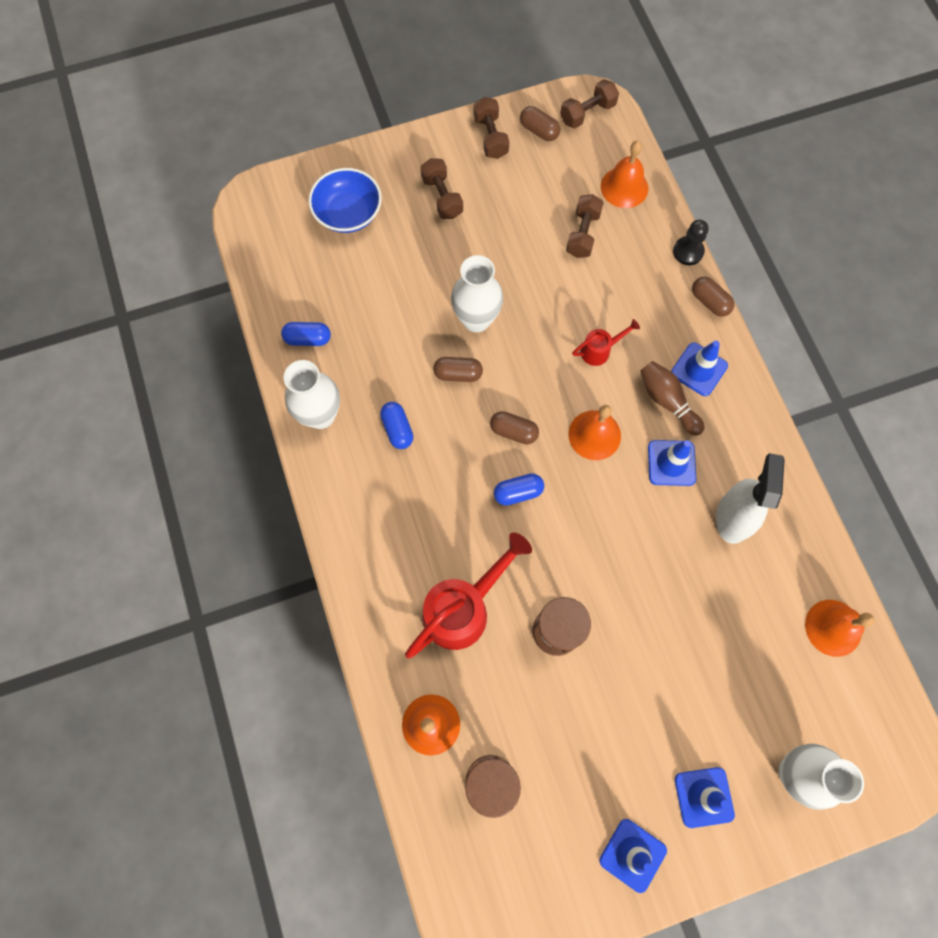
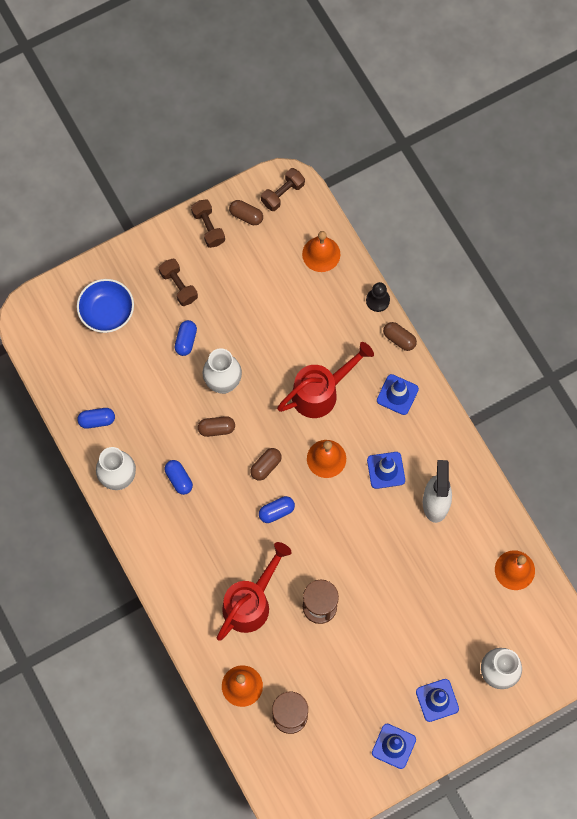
camera: 10 degrees left, 0 degrees up
(439, 261) = (186, 341): none -> blue capsule
(513, 431) = (266, 466): brown capsule -> brown capsule turned 60 degrees counterclockwise
(583, 234) = (294, 299): brown dumbbell -> none
(599, 350) = (321, 392): red watering can -> red watering can, size x2.04
(667, 401) = (376, 423): brown bowling pin -> none

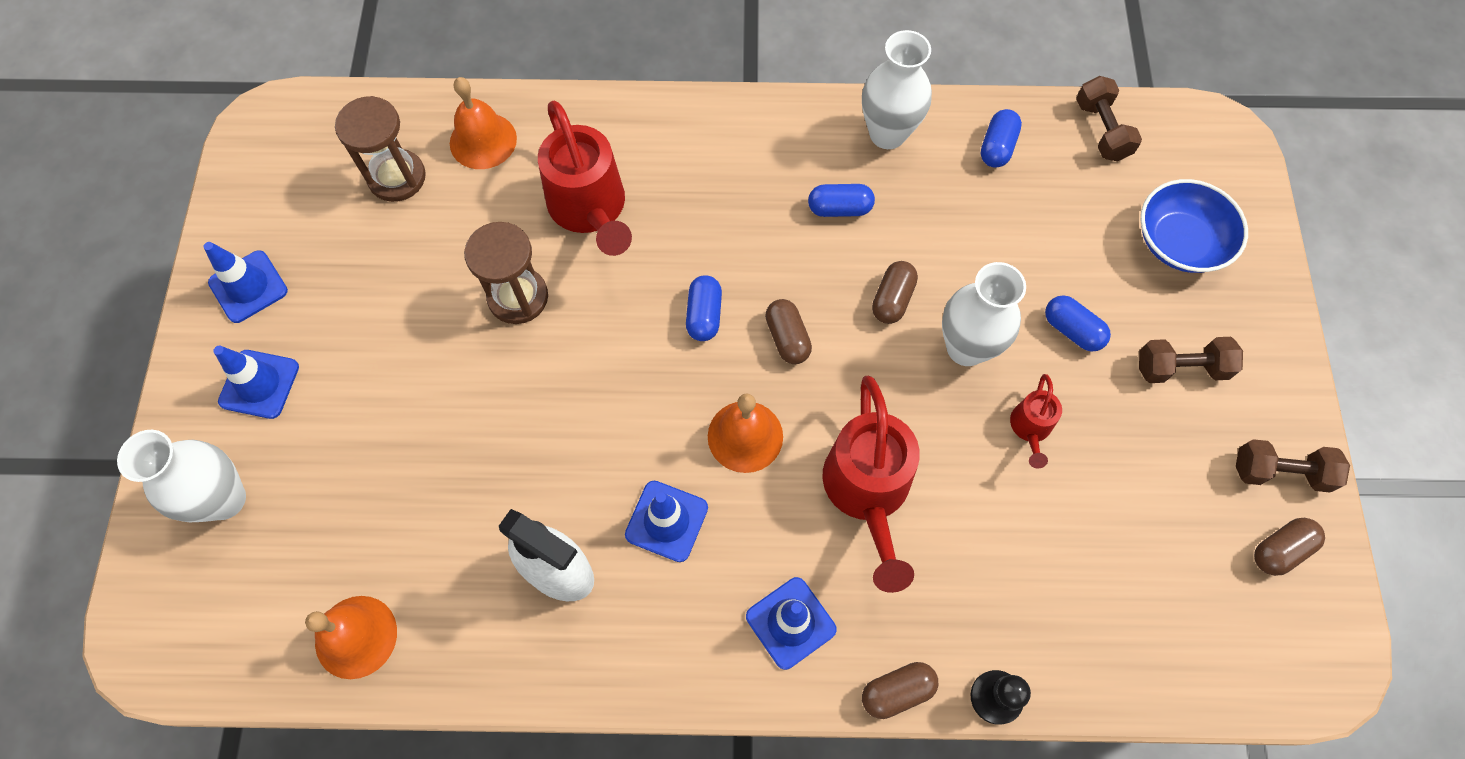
camera: 120 degrees right, 5 degrees down
(248, 338) = (1030, 428): none -> red watering can
(283, 194) = (1304, 643): brown dumbbell -> brown dumbbell (1101, 130)
(321, 254) = (1142, 644): orange bell -> none

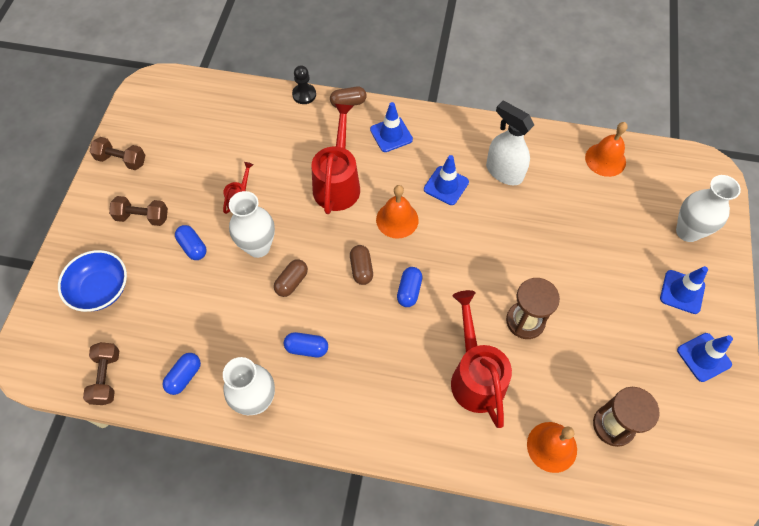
camera: 170 degrees left, 5 degrees down
(1280, 550) = (143, 128): brown capsule -> none

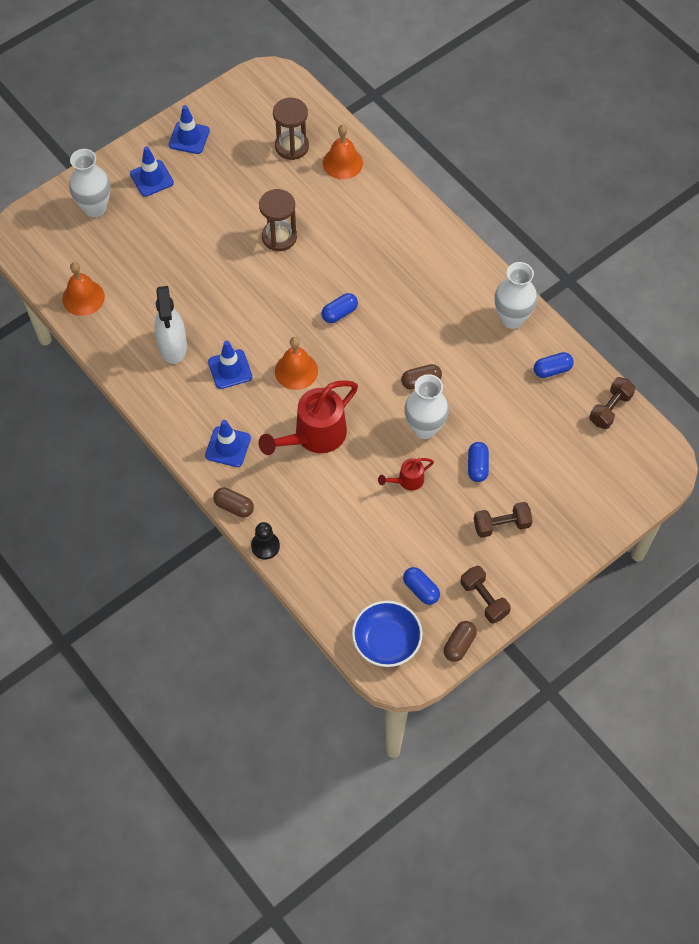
camera: 140 degrees left, 0 degrees up
(100, 289) = (575, 483): blue bowl -> blue bowl (386, 641)
(142, 217) = (501, 525): brown dumbbell -> brown dumbbell turned 60 degrees counterclockwise
(307, 348) = (449, 327): blue capsule -> blue capsule (421, 589)
(361, 269) = (359, 353): brown capsule -> brown capsule (459, 645)
(475, 376) = (349, 230): red watering can -> none

